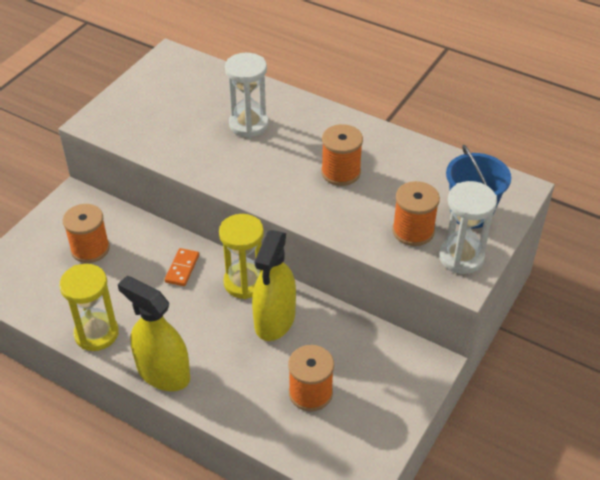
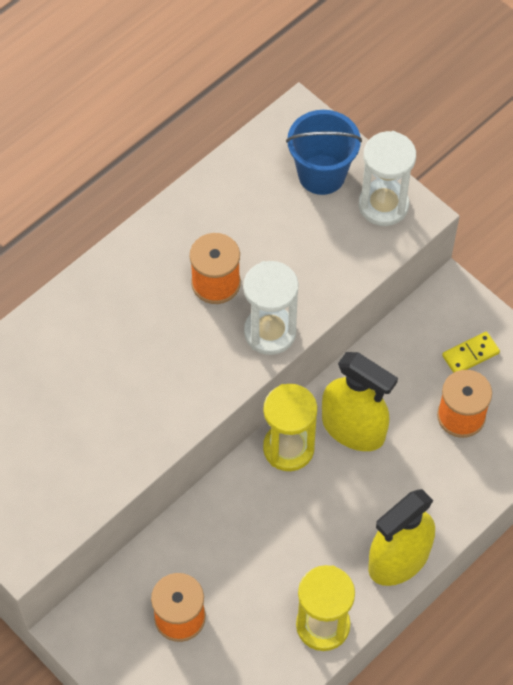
camera: 75 degrees left, 15 degrees up
(182, 268) = (246, 513): orange domino -> none
(248, 124) = (93, 363): white hourglass -> white hourglass (270, 332)
(374, 389) = (470, 354): none -> yellow domino
(413, 231) = (332, 238): orange spool -> none

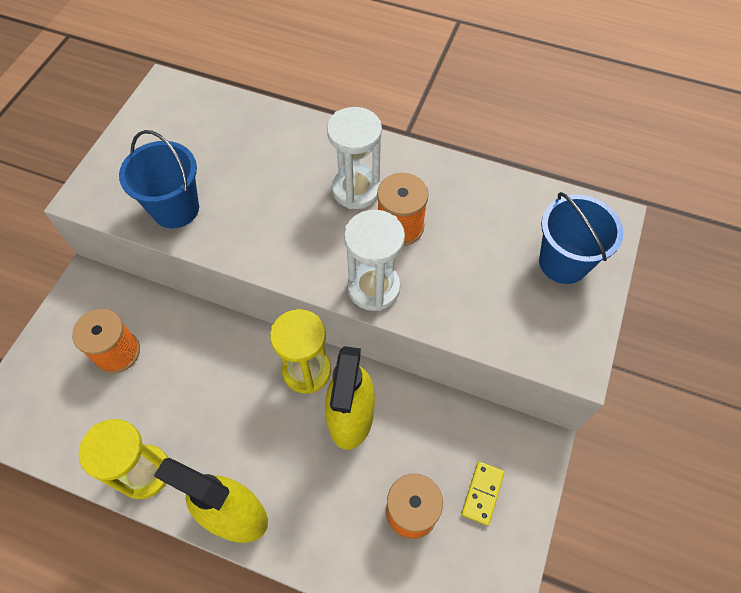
camera: 65 degrees right, 0 degrees up
(87, 471) = (175, 209): none -> blue bucket
(383, 205) = (566, 328): white hourglass -> white hourglass (356, 190)
(470, 354) = (482, 493): yellow domino -> yellow domino turned 75 degrees clockwise

